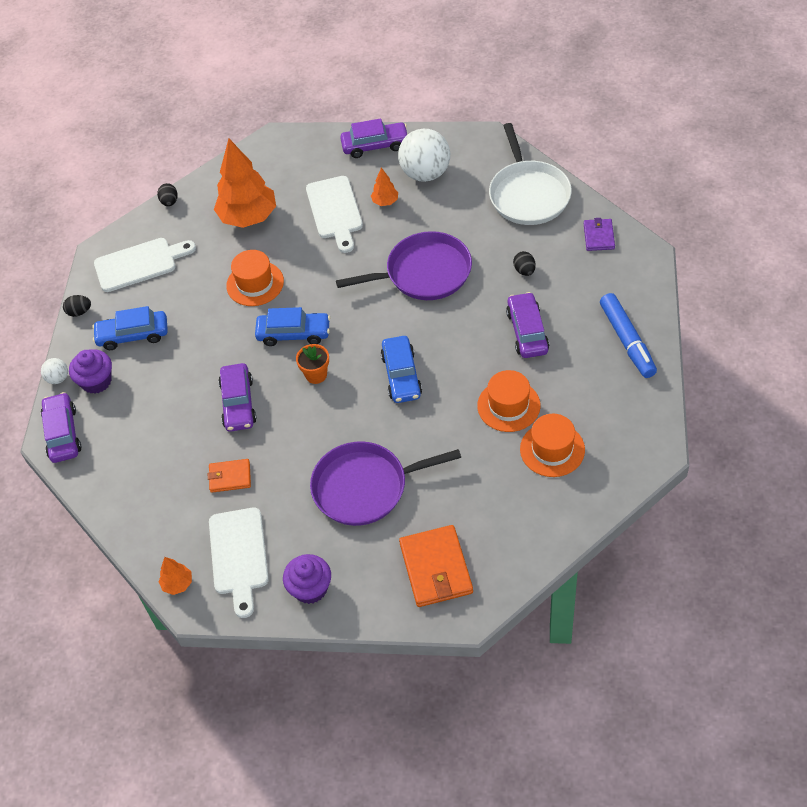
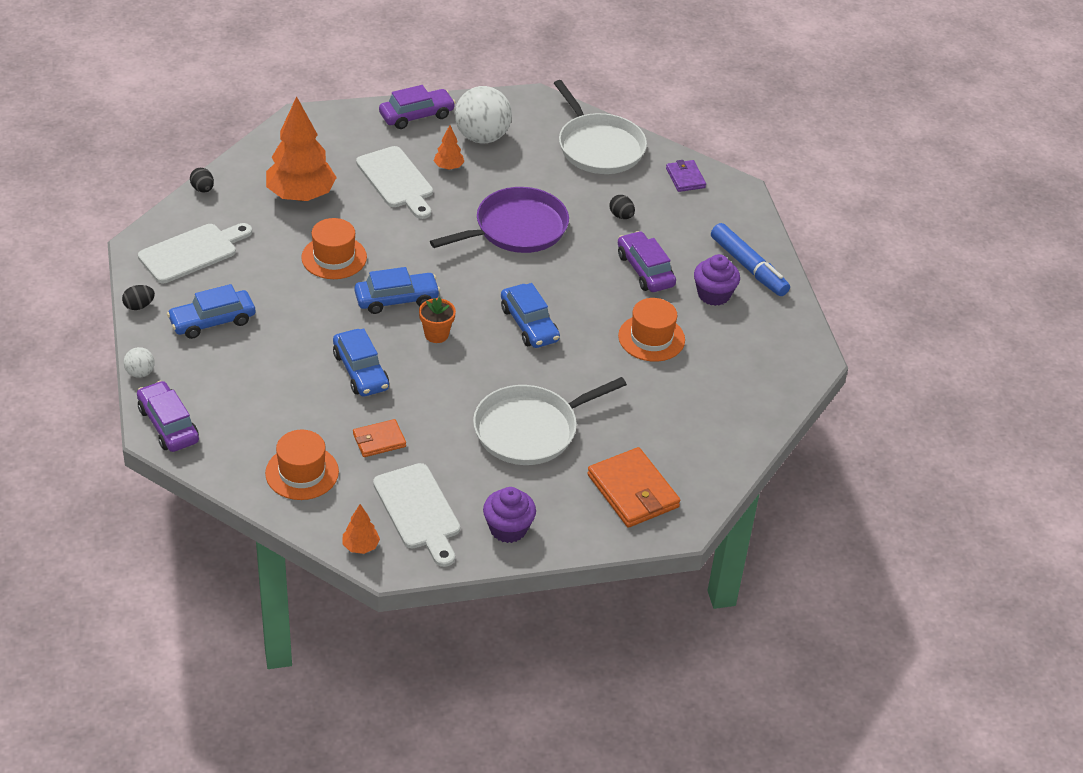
camera: 25 degrees left, 10 degrees down
(96, 381) = (187, 370): purple cupcake -> purple cupcake (713, 294)
(238, 403) = (360, 371): purple car -> blue car
(365, 487) = (530, 429): purple pan -> white pan
(552, 449) = (710, 371): orange hat -> orange hat (302, 472)

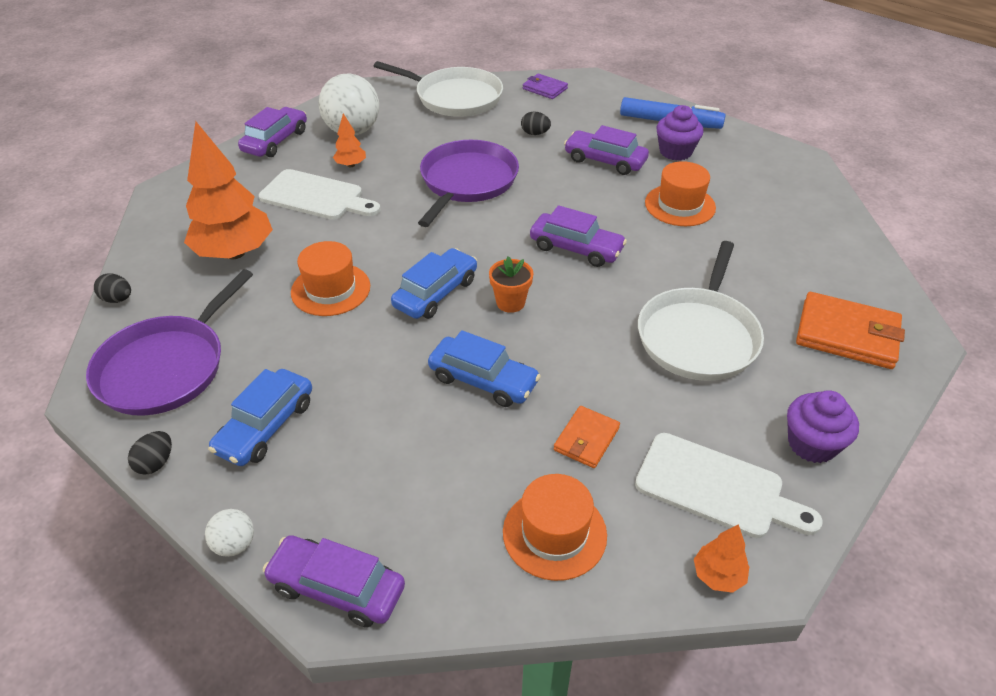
camera: 35 degrees left, 0 degrees up
(192, 252) = (166, 367): white cutting board -> purple pan
(529, 324) = (576, 248): blue car -> purple car

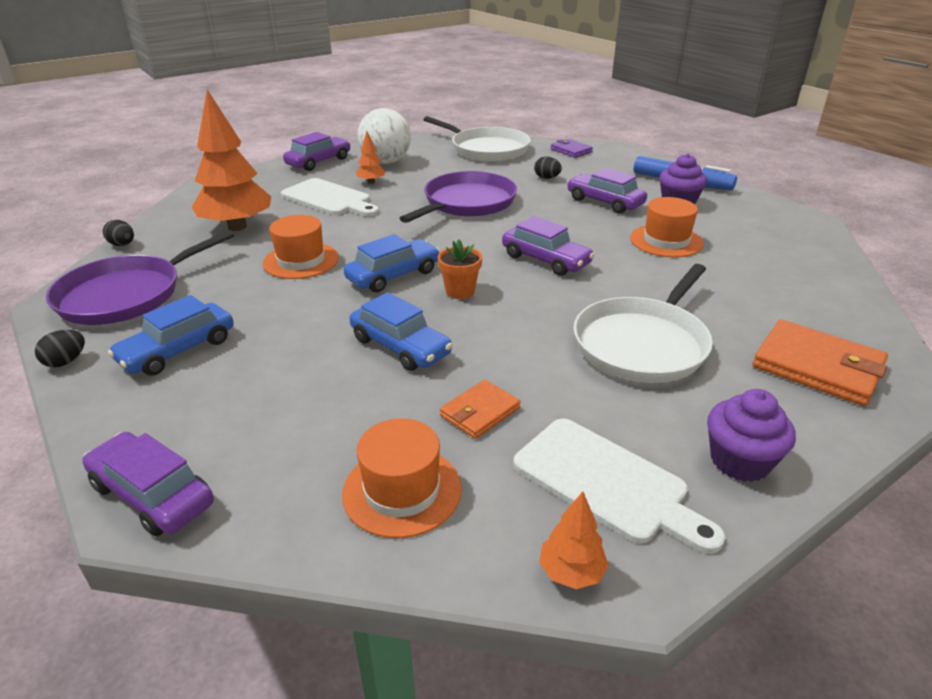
camera: 15 degrees right, 10 degrees down
(235, 544) = (85, 438): white ball -> none

